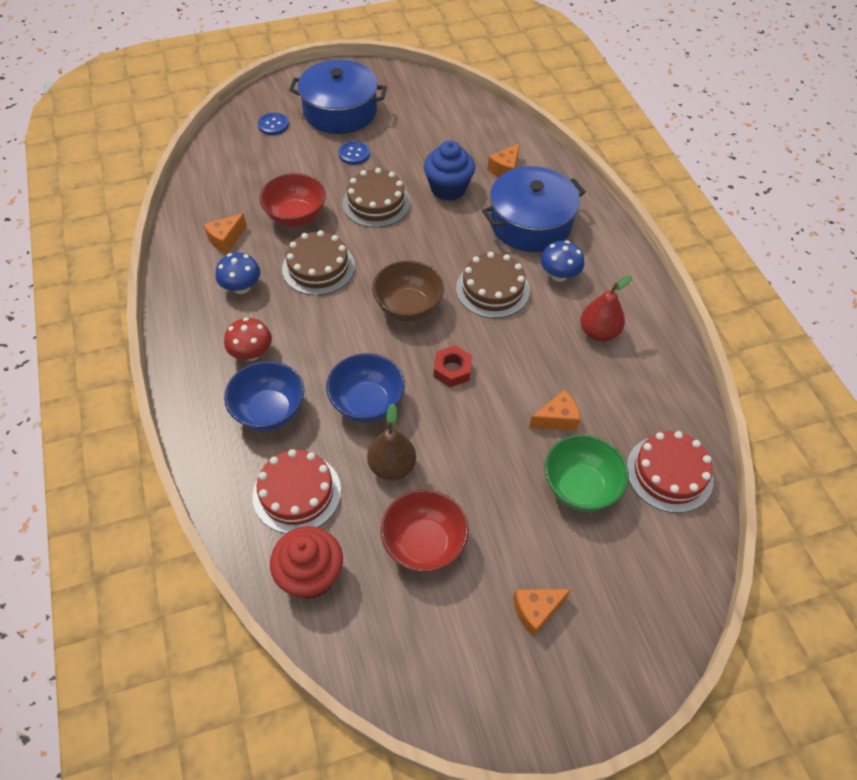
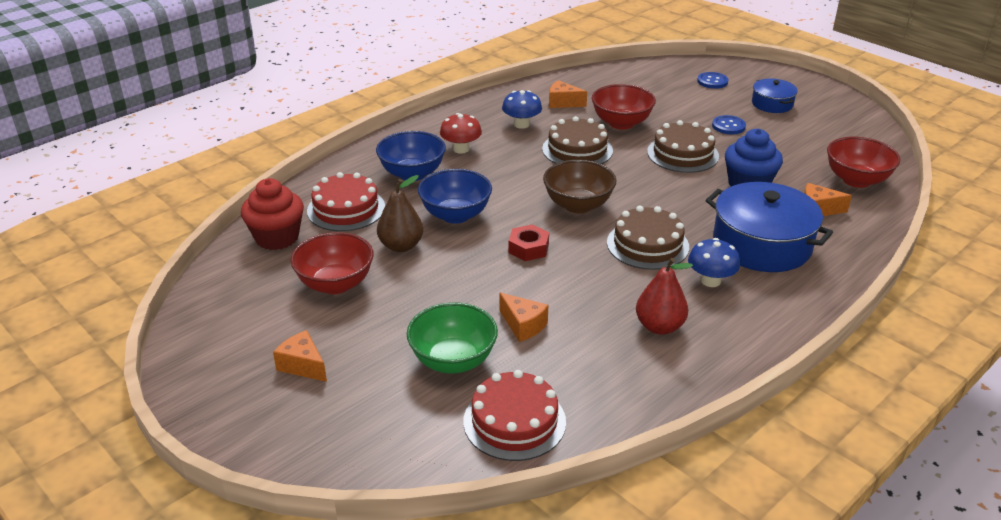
camera: 65 degrees right, 20 degrees down
(340, 111) = (772, 104): blue pot -> blue pot, size x0.53
(481, 128) = (856, 180): none -> red bowl

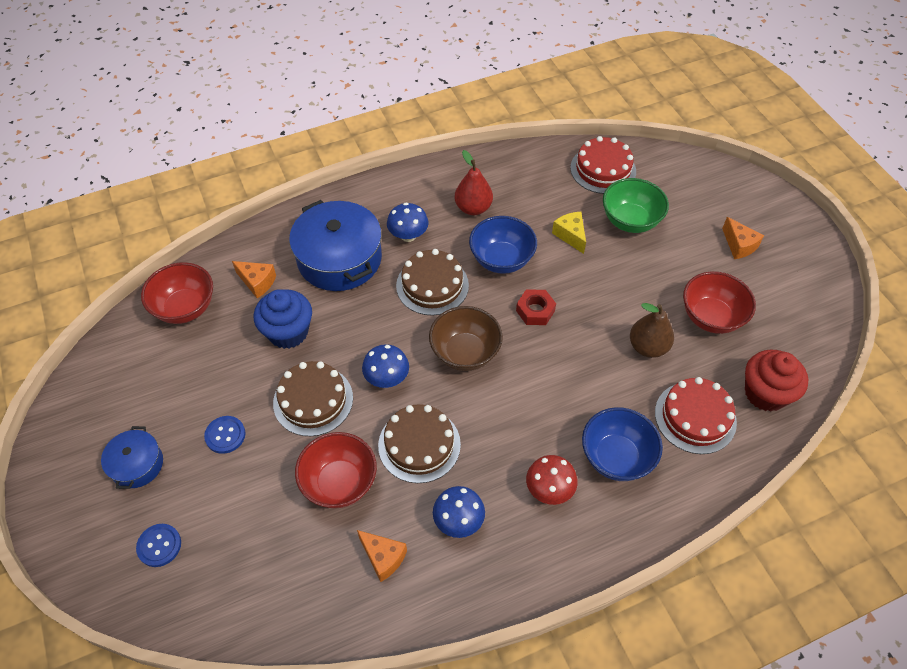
camera: 160 degrees left, 20 degrees up
(455, 215) = (587, 374): blue bowl -> blue bowl (501, 260)
(523, 325) = (570, 235): orange cheese -> yellow cheese
(634, 177) = (387, 378): none -> blue mushroom

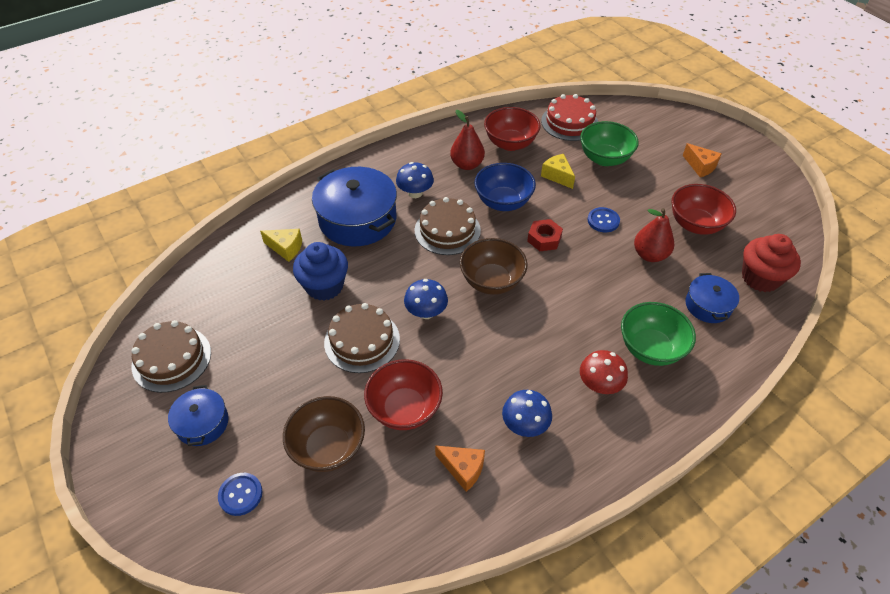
camera: 10 degrees left, 5 degrees down
(185, 308) = (222, 278): red bowl -> red bowl (510, 143)
(225, 435) = (284, 383): blue button -> blue button (603, 221)
(254, 511) = (328, 447): none -> brown bowl
(257, 282) = (286, 248): orange cheese -> yellow cheese
(419, 444) = (471, 364): brown cake -> brown cake (171, 359)
(616, 457) = (650, 348): blue bowl -> green bowl
(648, 347) = (650, 255): brown pear -> red pear
(695, 417) = (708, 305): red cake -> blue pot

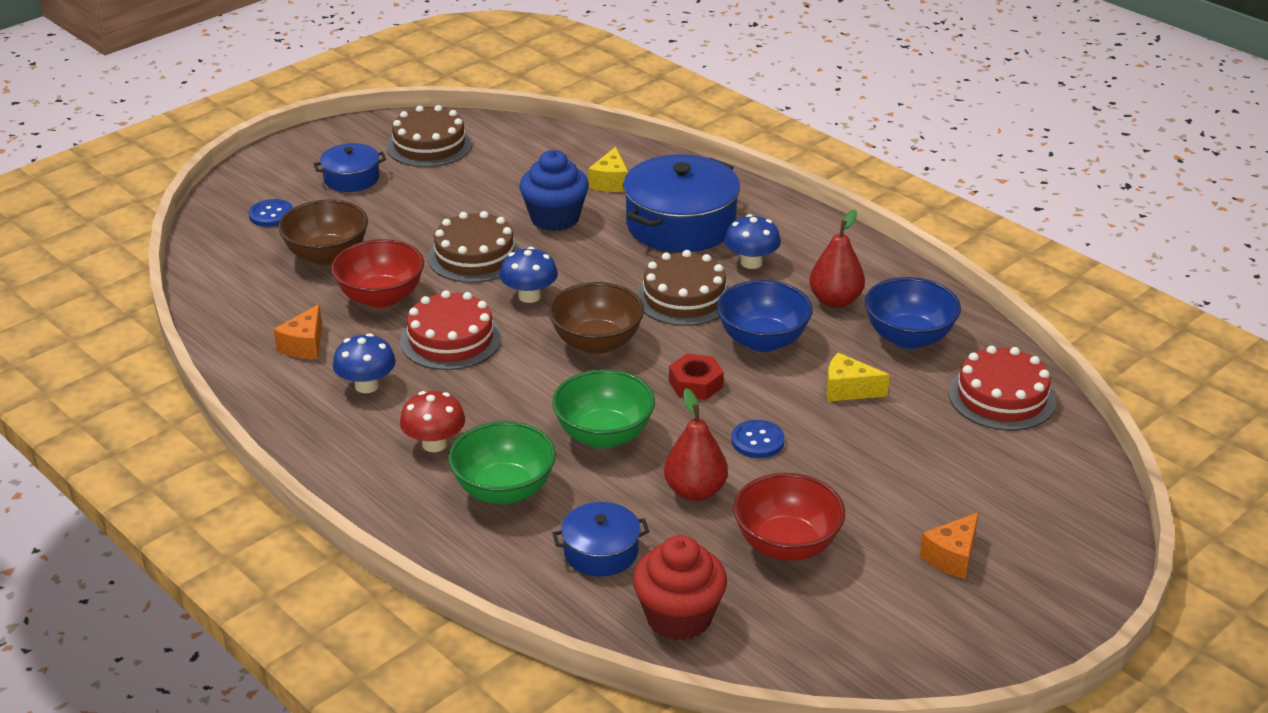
camera: 80 degrees right, 15 degrees down
(472, 365) = (451, 339): none -> red cake
(510, 143) = (908, 337): red bowl -> blue bowl
(557, 176) = (848, 390): yellow cheese -> yellow cheese turned 120 degrees counterclockwise
(604, 159) = (918, 439): green bowl -> green bowl (604, 435)

